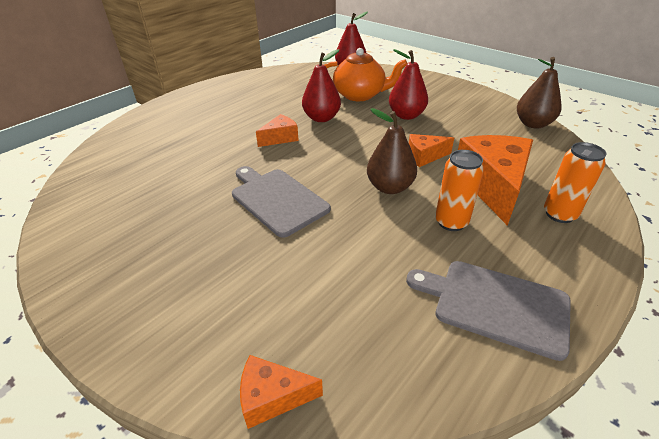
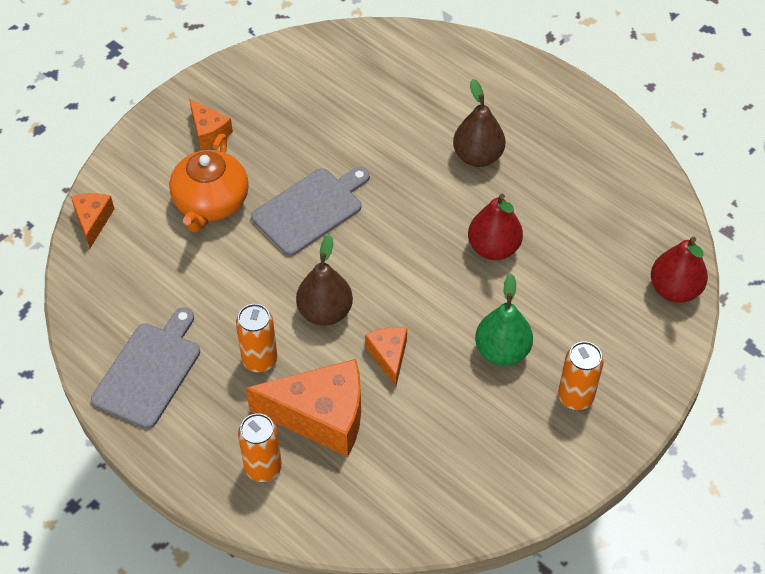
camera: 90 degrees right, 15 degrees up
(280, 138) = (439, 204): orange cheese -> orange cheese (209, 132)
(360, 95) = (571, 297): orange teapot -> orange teapot (211, 203)
(406, 115) = (502, 351): red pear -> green pear
(432, 95) = (575, 397): none -> orange can
(533, 124) = (475, 514): brown pear -> brown pear (478, 156)

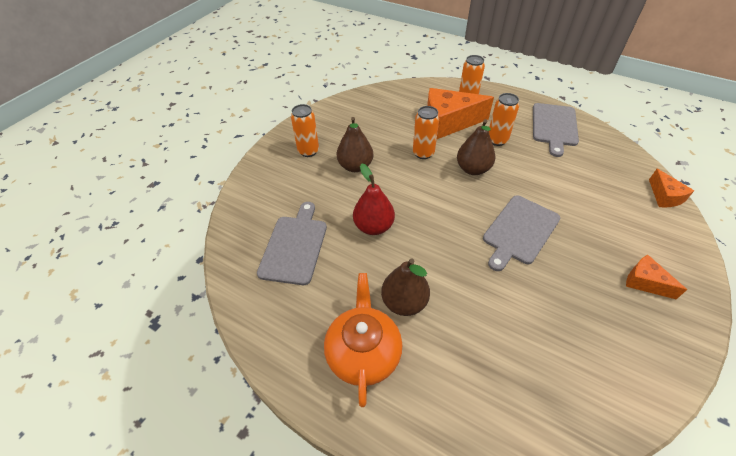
camera: 170 degrees right, 5 degrees down
(211, 203) = (595, 223): orange teapot -> orange teapot (363, 352)
(389, 356) = (423, 153): orange cheese -> orange can
(502, 351) = (355, 166): green pear -> brown pear
(599, 240) = (294, 246): none -> grey cutting board
(674, 289) = (240, 220): red pear -> none

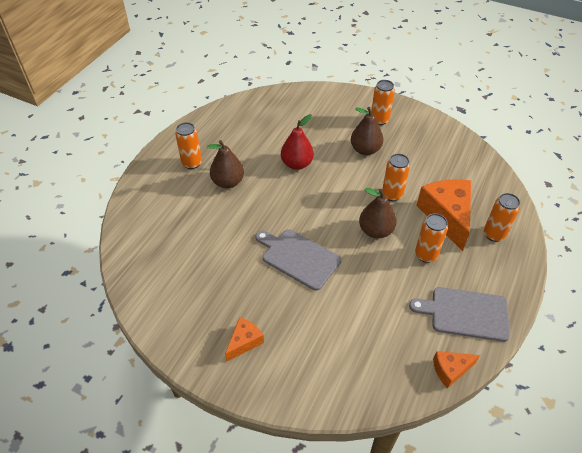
camera: 85 degrees right, 0 degrees up
(294, 246) = (275, 124): grey cutting board -> none
(363, 352) = (192, 163): orange teapot -> orange can
(664, 196) = (359, 398): orange cheese -> orange cheese (450, 370)

